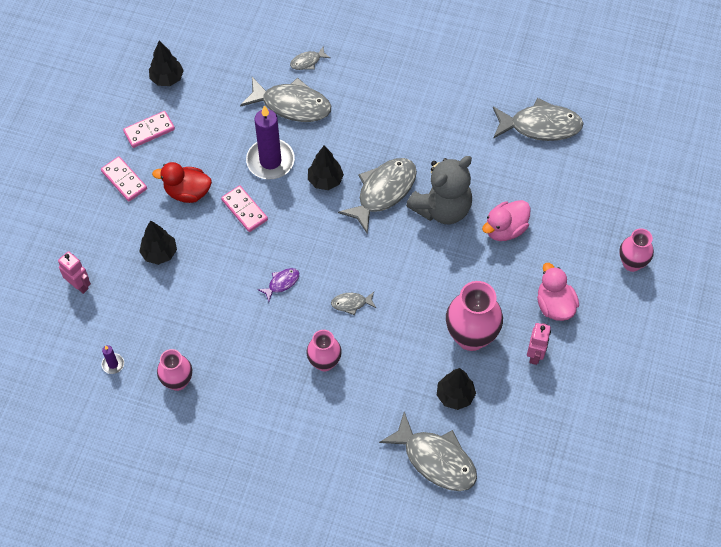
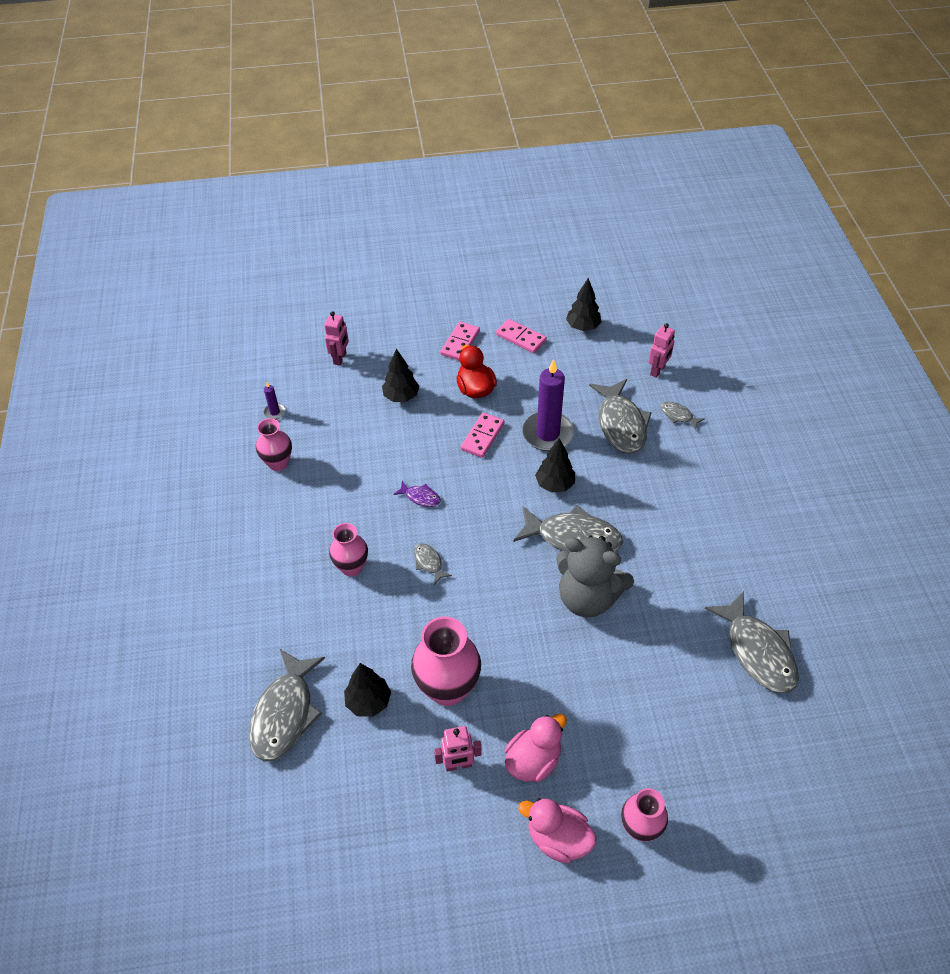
camera: 65 degrees right, 10 degrees down
(251, 50) = (657, 370): none -> pink robot
(505, 229) = (600, 669): pink duck -> pink duck (558, 838)

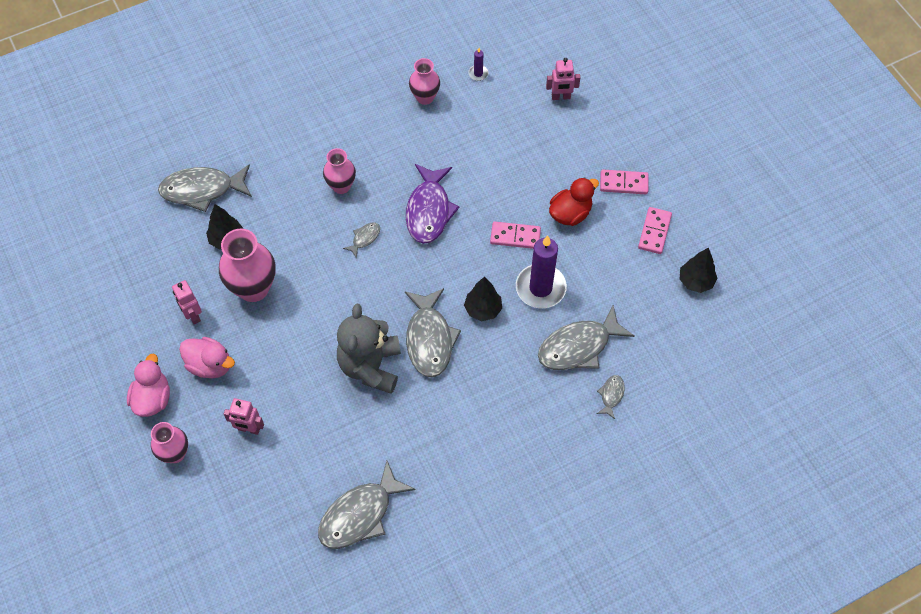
camera: 70 degrees right, 10 degrees up
(401, 396) = (535, 159): black tree -> none
(420, 497) = (429, 210): purple fish -> purple fish, size x2.16
(657, 370) = (665, 363): pink robot -> pink robot (249, 429)

